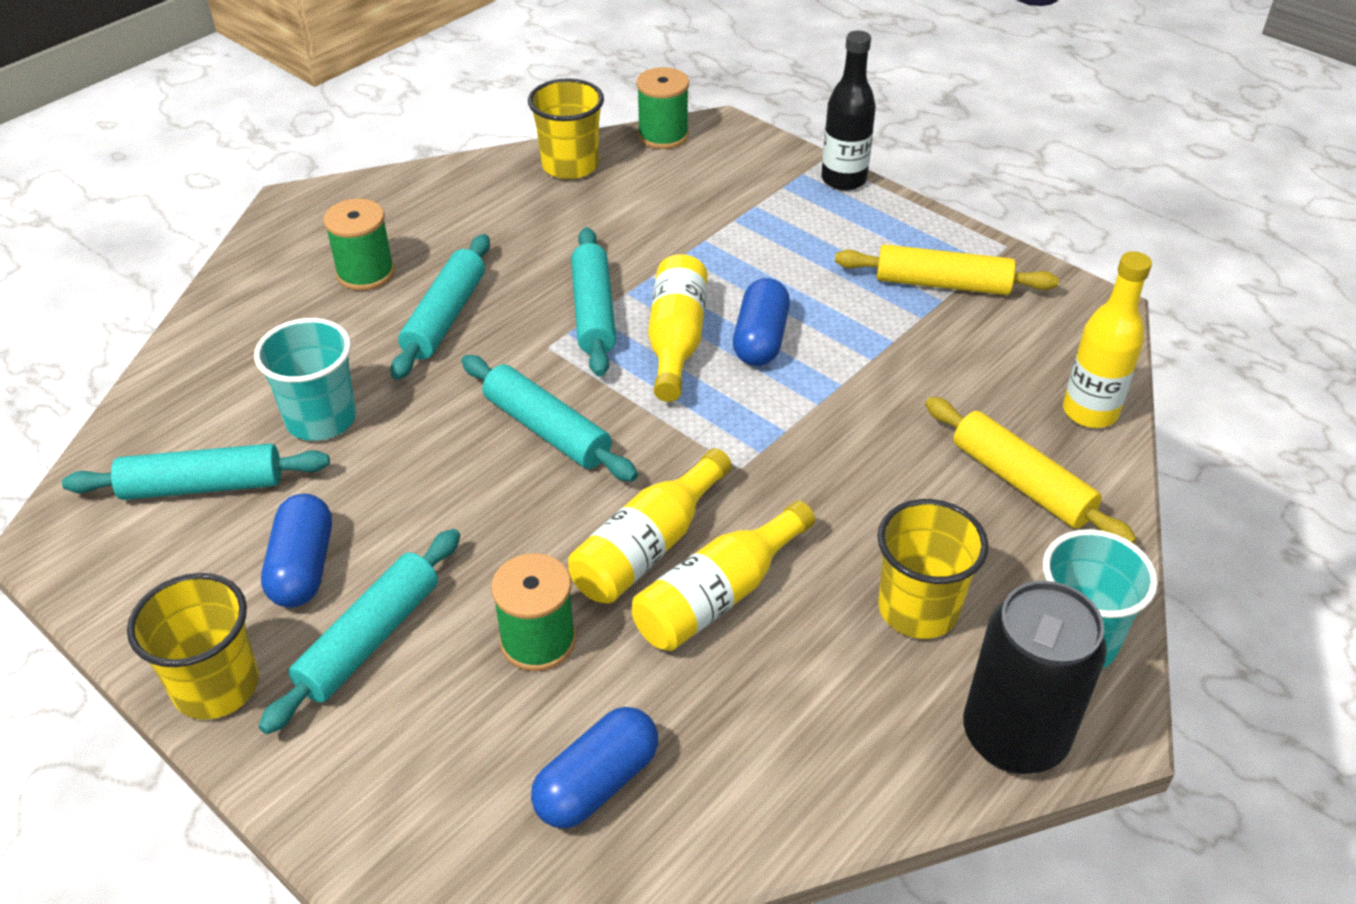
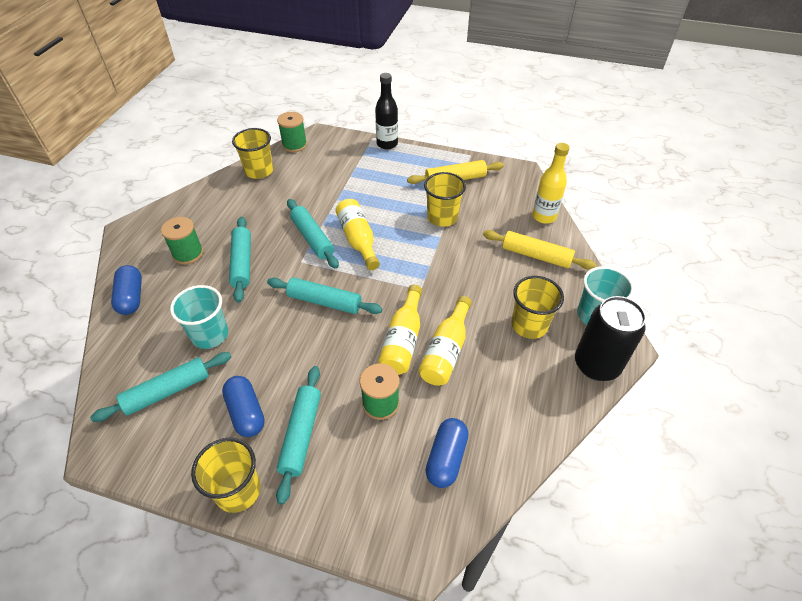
camera: 25 degrees left, 5 degrees up
(760, 339) = (394, 227): blue capsule -> blue capsule (131, 297)
(868, 349) = (442, 217): none -> yellow cup

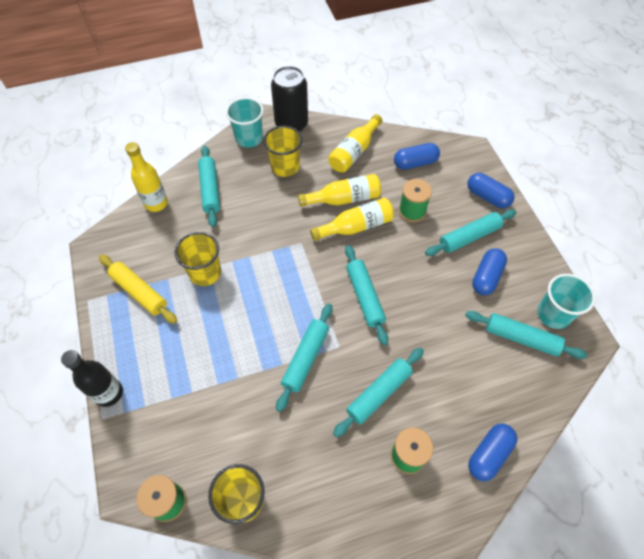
camera: 125 degrees left, 10 degrees up
(210, 335) = (460, 352): turquoise cup -> turquoise cup (553, 314)
(238, 490) = (526, 243): yellow cup -> none
(332, 503) = (487, 197): none -> blue capsule
(358, 240) = (280, 319): yellow bottle -> yellow bottle (354, 152)
(536, 255) = (210, 190): yellow rolling pin -> turquoise rolling pin

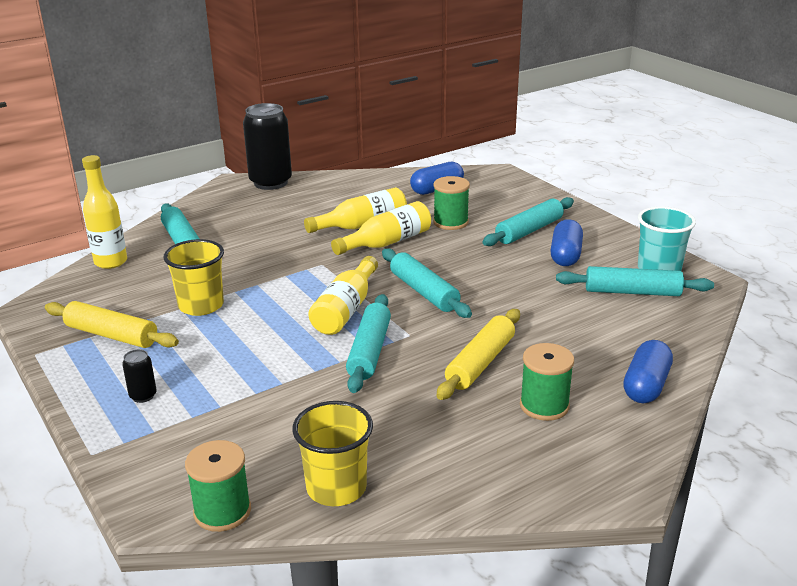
camera: 15 degrees left, 30 degrees down
(109, 393) = (95, 429): black bottle -> none
(145, 366) = (143, 396): none -> black can
(249, 138) = (219, 198): turquoise cup -> none
(285, 166) = (275, 212): yellow cup -> none
(354, 152) = (358, 191): yellow bottle -> yellow bottle (346, 309)
(379, 393) = (480, 363): turquoise rolling pin -> yellow rolling pin
(487, 197) = (535, 201): blue capsule -> none

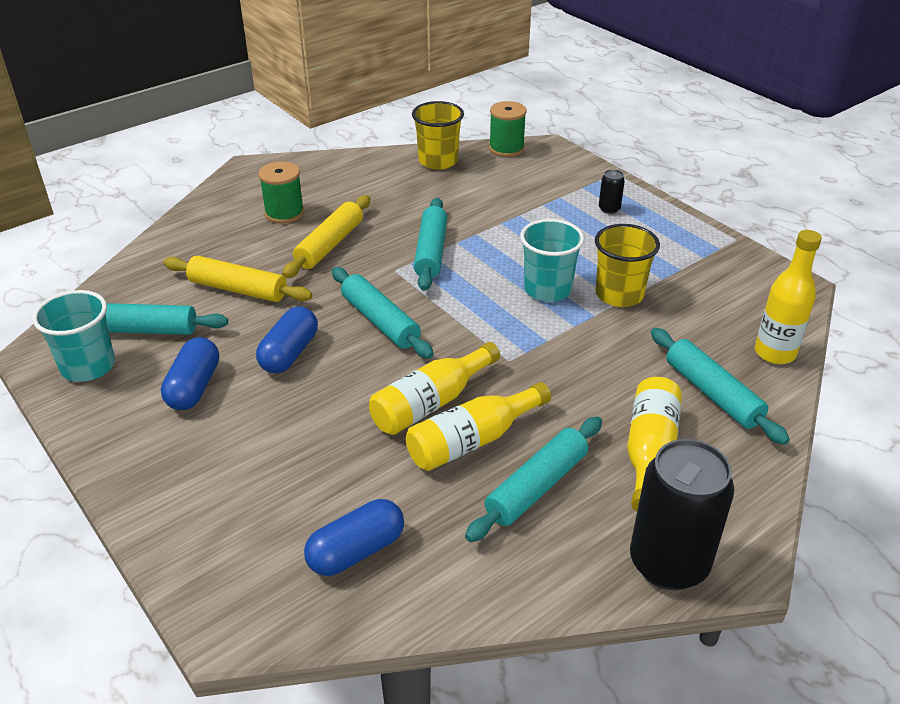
camera: 175 degrees right, 10 degrees up
(111, 335) = (683, 259): yellow rolling pin -> yellow rolling pin (238, 289)
(264, 312) = (547, 289): none -> turquoise cup
(346, 309) = (463, 295): yellow bottle -> yellow bottle (649, 452)
(450, 222) = (339, 453): green spool -> none
(529, 230) = (226, 437): turquoise rolling pin -> turquoise rolling pin (537, 487)
(646, 386) = (193, 230): blue capsule -> blue capsule (289, 353)

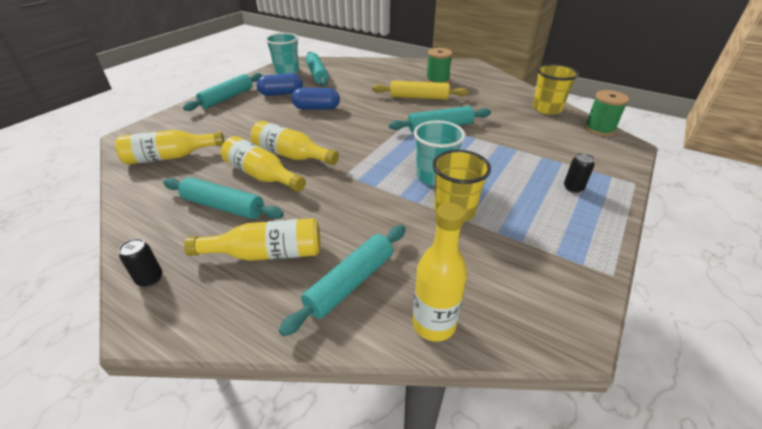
camera: 70 degrees right, 0 degrees up
(238, 289) = (361, 85): yellow rolling pin -> none
(356, 551) = (170, 157): blue capsule -> yellow bottle
(380, 321) = (358, 125): turquoise rolling pin -> turquoise rolling pin (227, 98)
(668, 563) = (150, 279): black can -> black can, size x0.43

